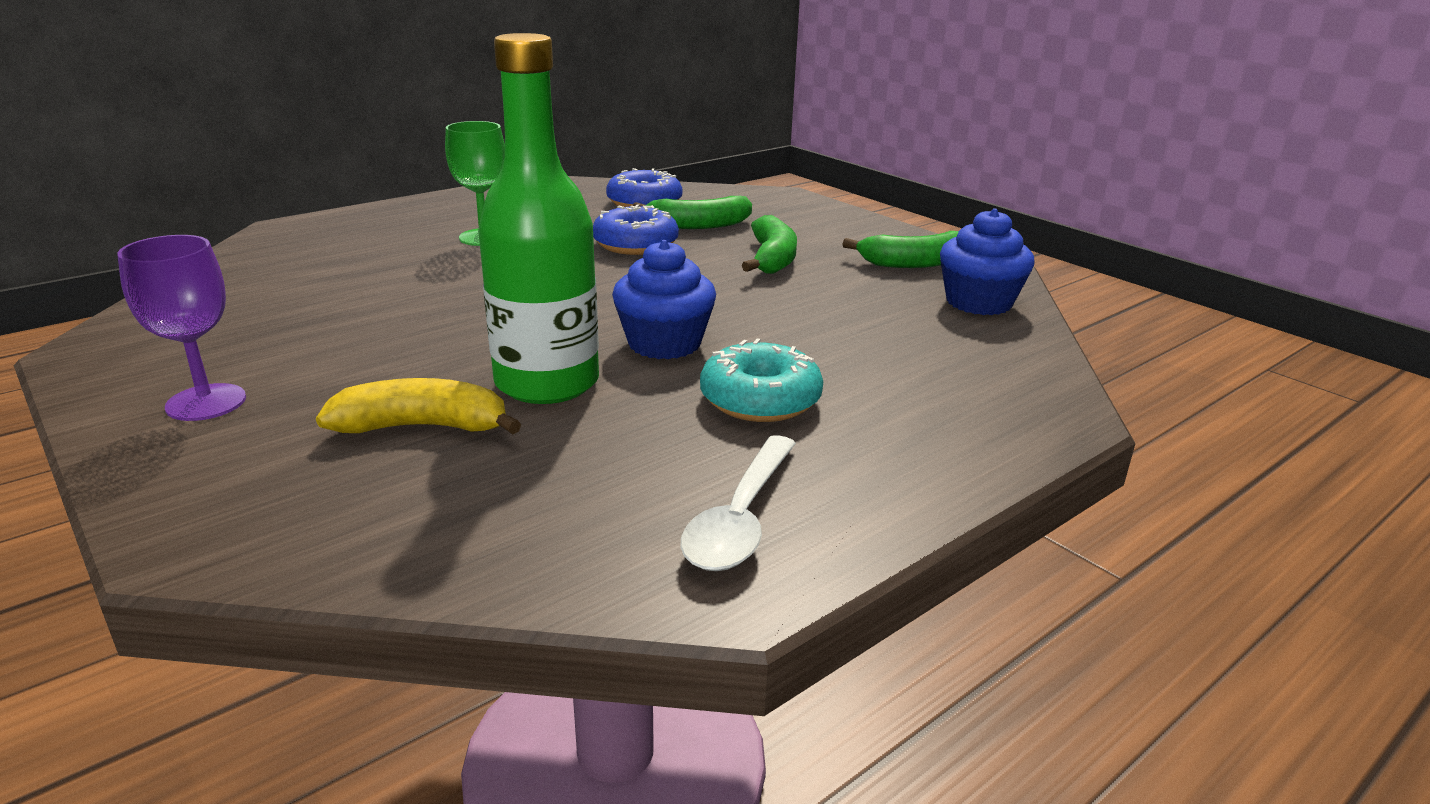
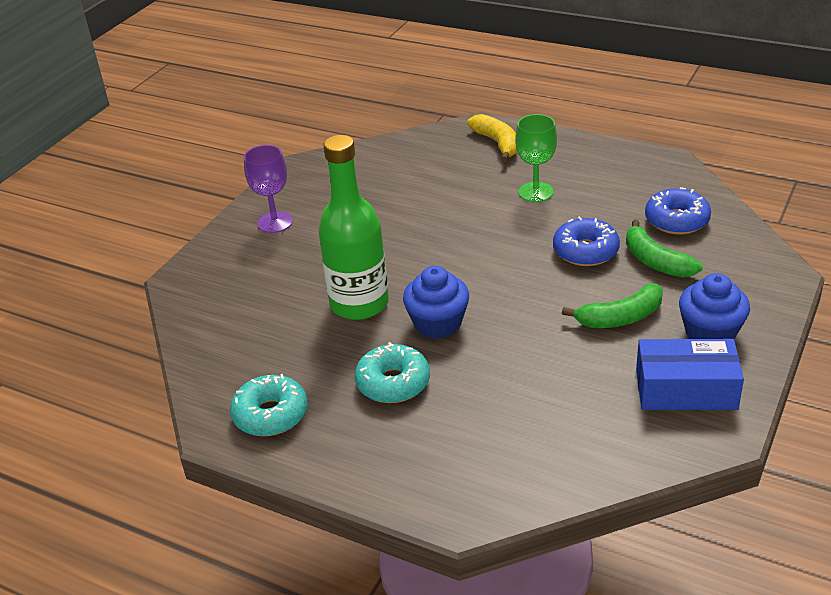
camera: 70 degrees right, 10 degrees up
(423, 427) = (292, 288): yellow banana -> yellow banana (497, 143)
(740, 518) = (270, 415): white spoon -> turquoise donut
(915, 263) = (686, 389): green banana -> blue box
(979, 302) = (630, 441): blue cupcake -> blue cupcake (710, 332)

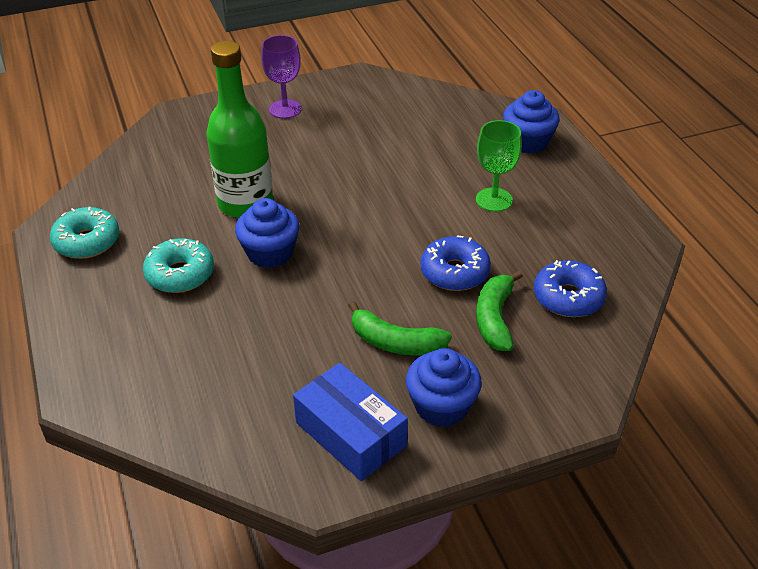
camera: 40 degrees right, 5 degrees up
(497, 143) = (528, 142): yellow banana -> blue cupcake

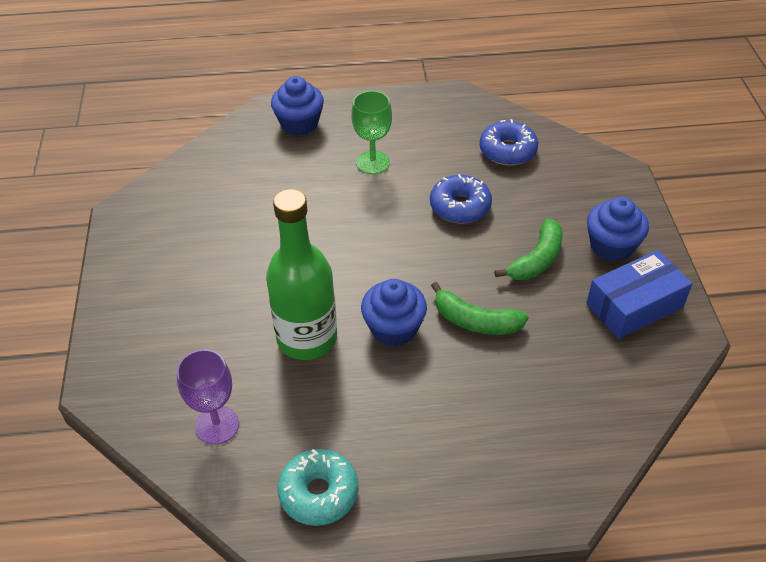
camera: 75 degrees left, 5 degrees up
(180, 274) = (403, 406): turquoise donut -> none
(285, 109) = (149, 283): purple goblet -> purple goblet (217, 425)
(495, 319) = (522, 196): green banana -> green banana (475, 321)

